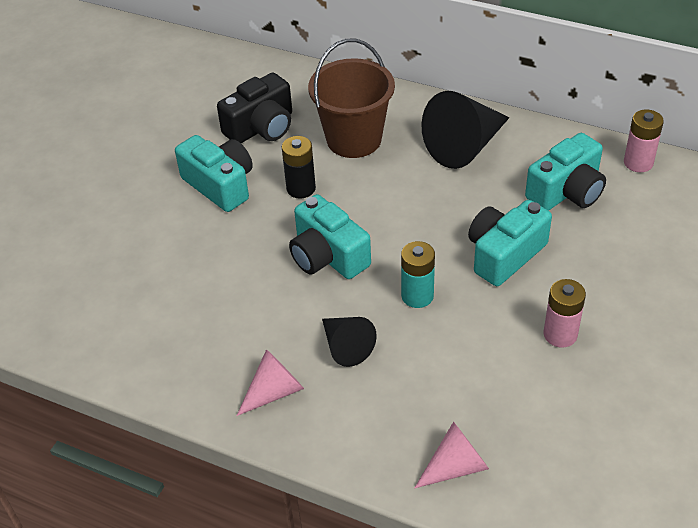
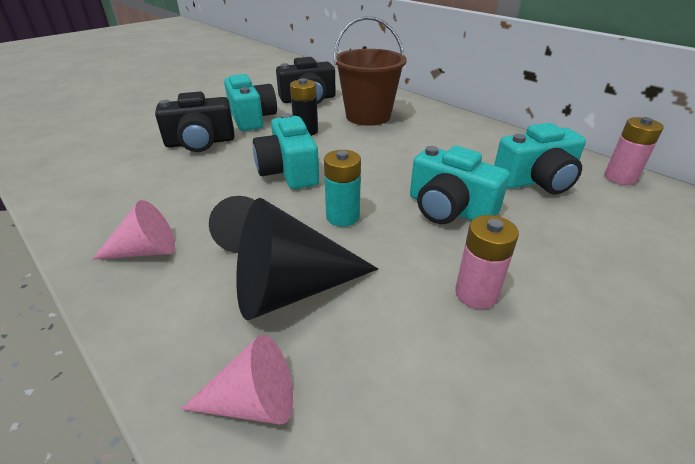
camera: 20 degrees right, 10 degrees down
(196, 245) = (200, 142): none -> black camera
(465, 146) = (454, 136): black cone -> black cone (291, 289)
(504, 254) = (449, 209): turquoise camera -> turquoise camera turned 120 degrees counterclockwise

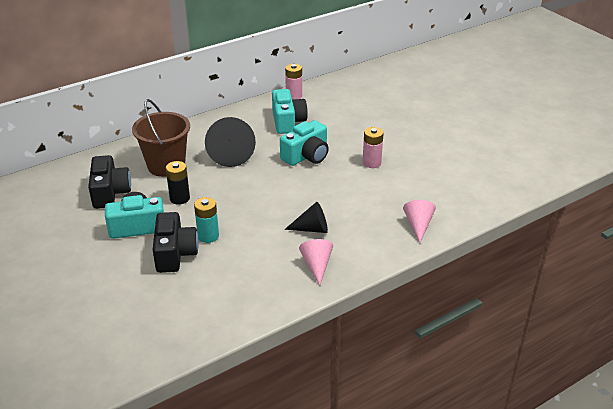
camera: 80 degrees left, 0 degrees up
(289, 171) = (242, 209): turquoise camera -> none
(291, 289) = (359, 213): black cone -> black cone (230, 153)
(342, 217) = (303, 192): turquoise battery -> turquoise battery (208, 236)

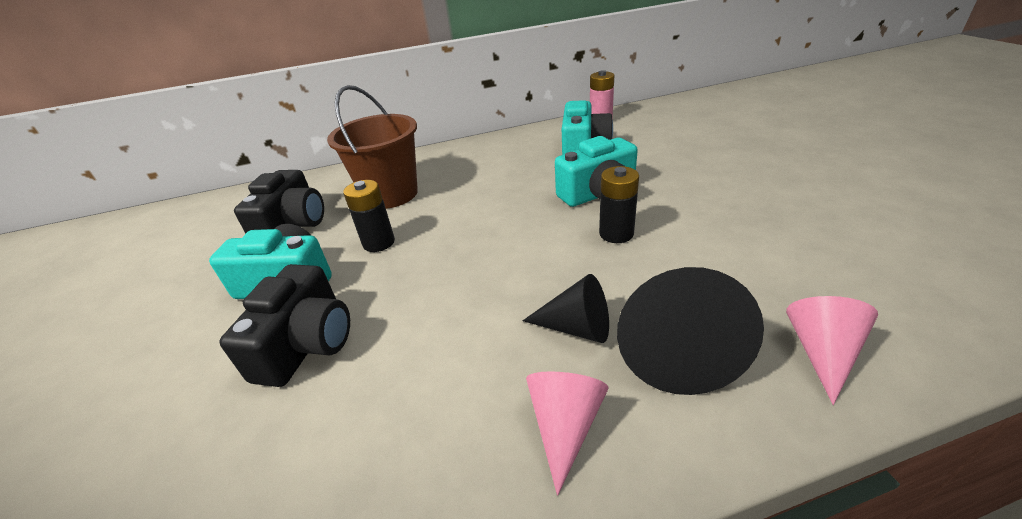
camera: 20 degrees right, 0 degrees up
(208, 236) = (382, 316): turquoise battery -> none
(230, 153) = (486, 183): black cone -> black cone (674, 345)
(321, 180) = (616, 233): none -> black battery
(371, 163) = (711, 212): pink battery -> none

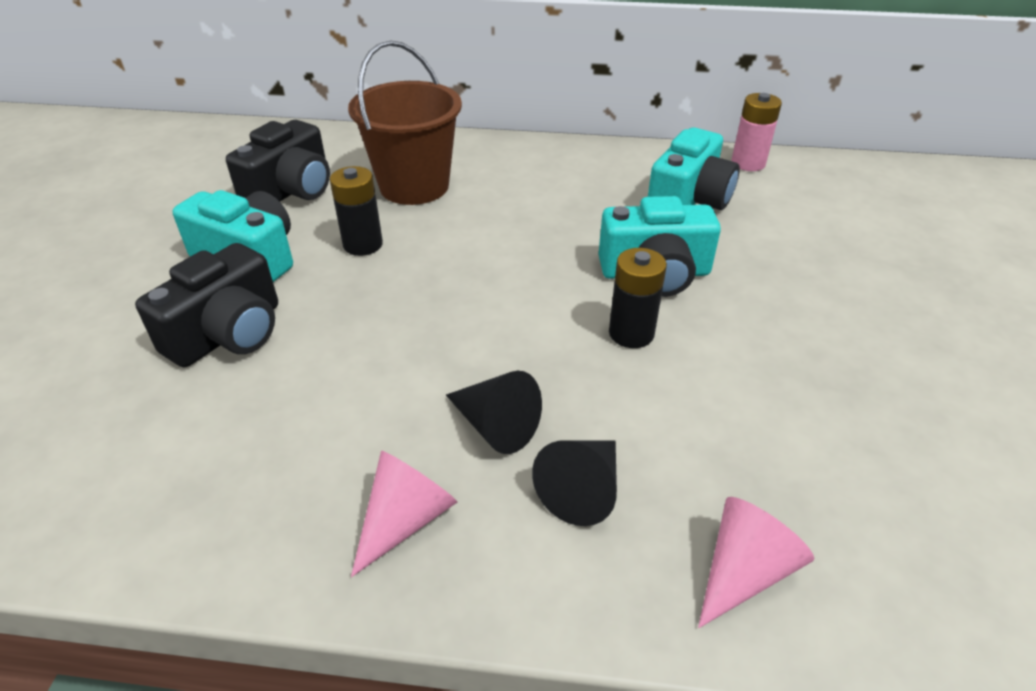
camera: 20 degrees right, 5 degrees up
(674, 345) = (583, 490): black cone -> black cone, size x0.58

